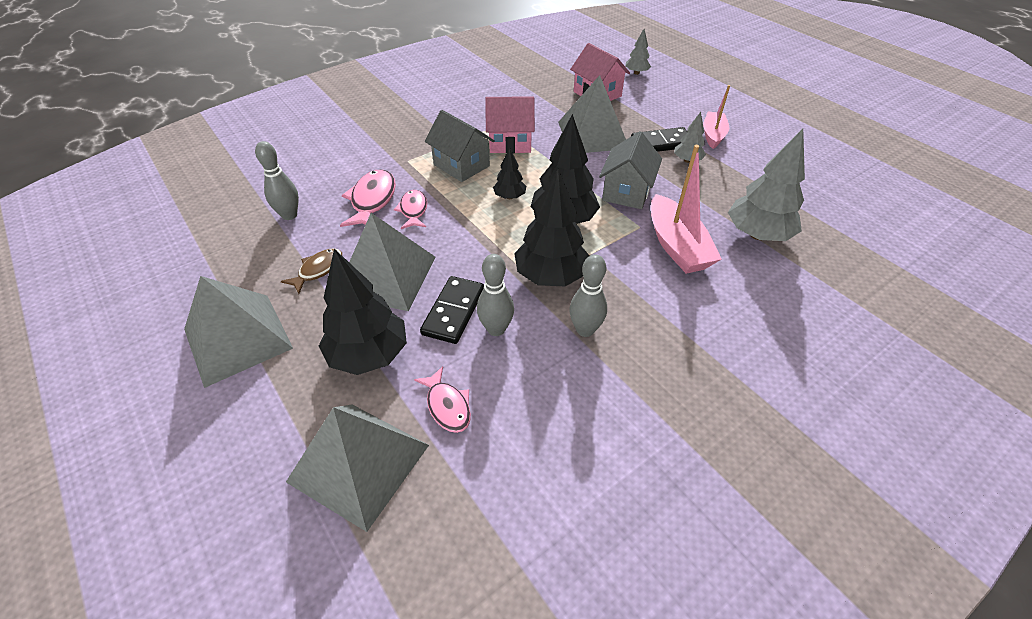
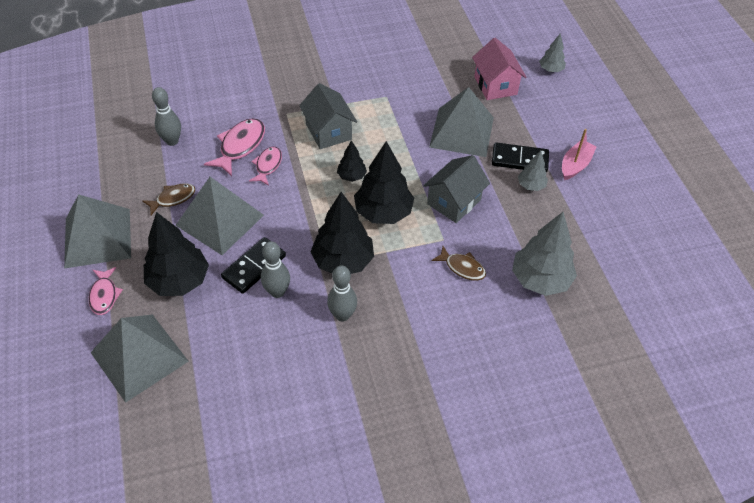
camera: 20 degrees right, 5 degrees up
(447, 406) = (214, 338): pink fish -> pink fish (104, 295)
(510, 143) = (383, 119): pink house -> none
(676, 246) = (462, 267): pink boat -> brown fish

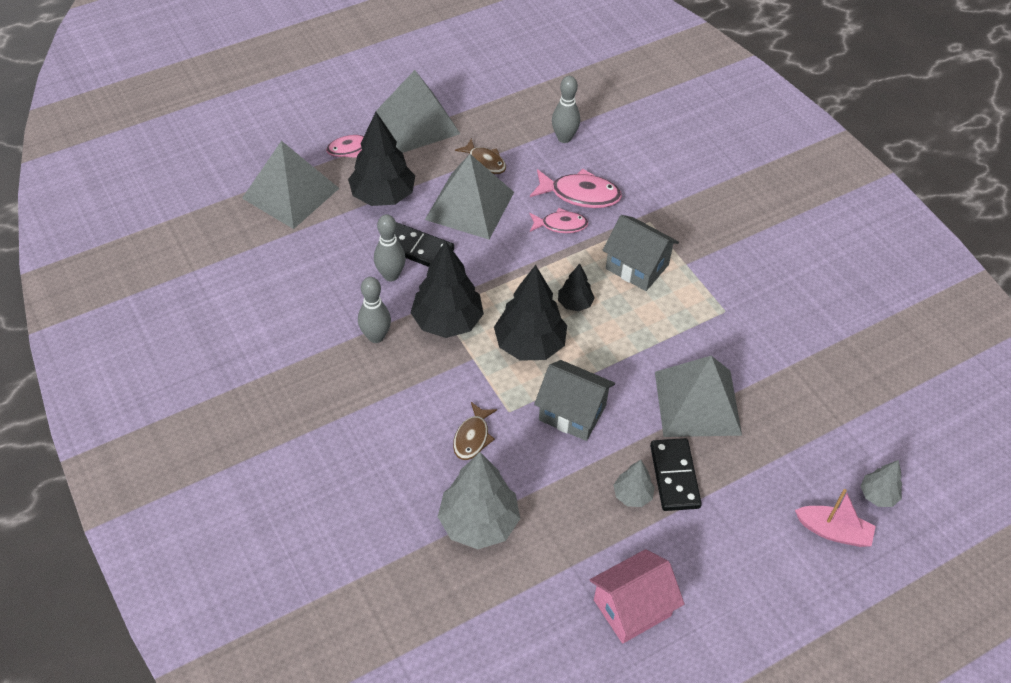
camera: 75 degrees right, 0 degrees up
(328, 132) = (637, 267): grey house -> grey house turned 75 degrees clockwise
(495, 85) = (807, 429): pink house -> pink house (632, 608)
(575, 165) = (692, 546): pink boat -> pink boat (833, 531)

